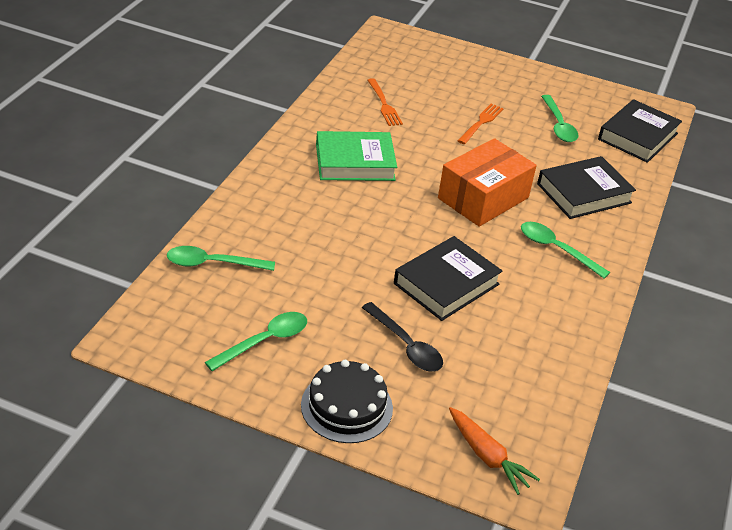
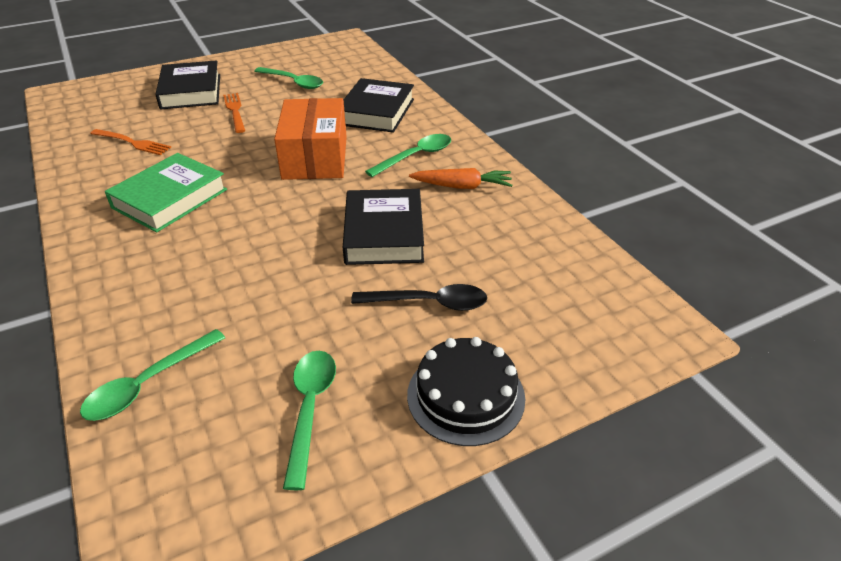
camera: 45 degrees left, 0 degrees up
(487, 456) = (611, 331): orange carrot -> orange carrot (462, 186)
(556, 249) = (416, 156): green spoon -> green spoon turned 150 degrees clockwise
(638, 136) = (354, 61): black book -> black book (191, 91)

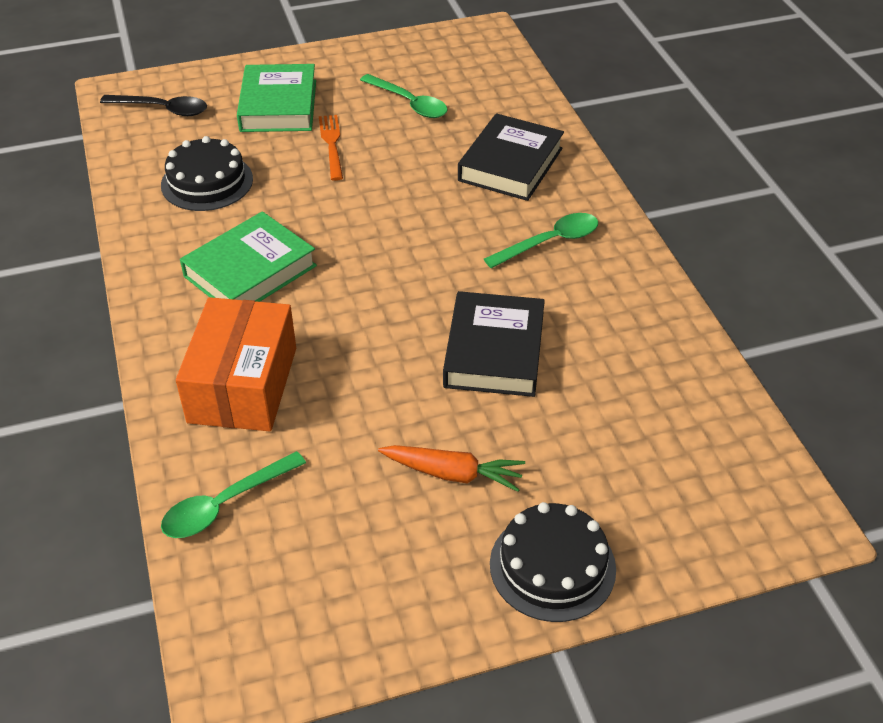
camera: 10 degrees right, 5 degrees up
(132, 143) = (207, 182): orange fork -> black cake
(191, 91) = (278, 106): black book -> green book
(310, 408) = (388, 556): green spoon -> none
(315, 157) = (425, 229): orange box -> orange box (243, 385)
(429, 303) = (532, 450): black spoon -> black spoon (163, 109)
(462, 186) = (600, 295): orange carrot -> orange carrot (453, 473)

